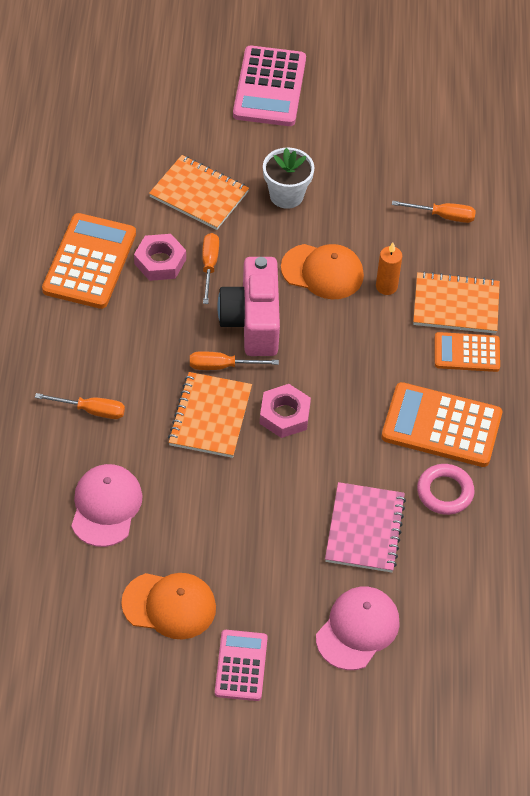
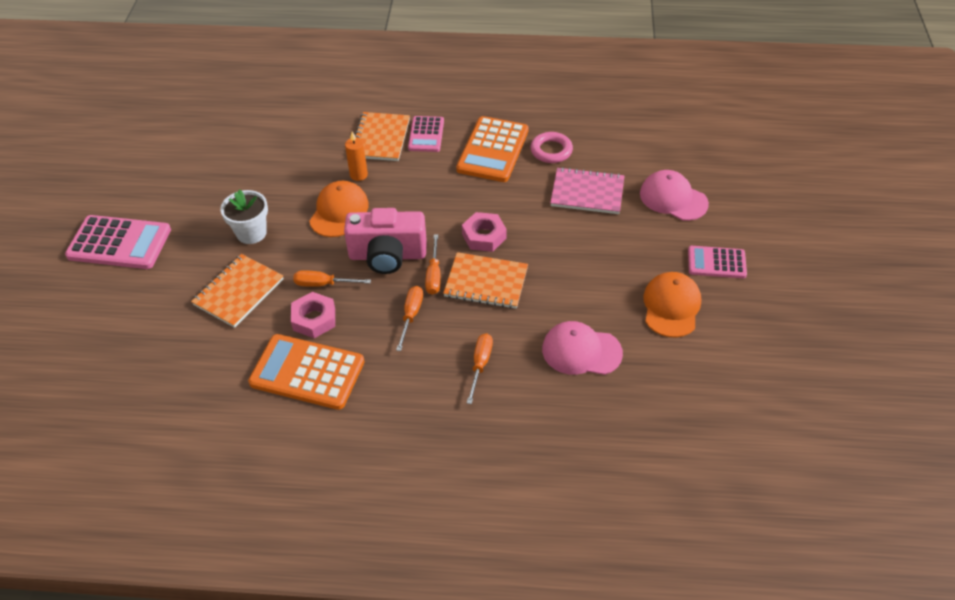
camera: 85 degrees left, 5 degrees down
(443, 216) = (291, 141): orange screwdriver -> orange screwdriver (411, 315)
(466, 353) = (426, 134): orange calculator -> pink calculator

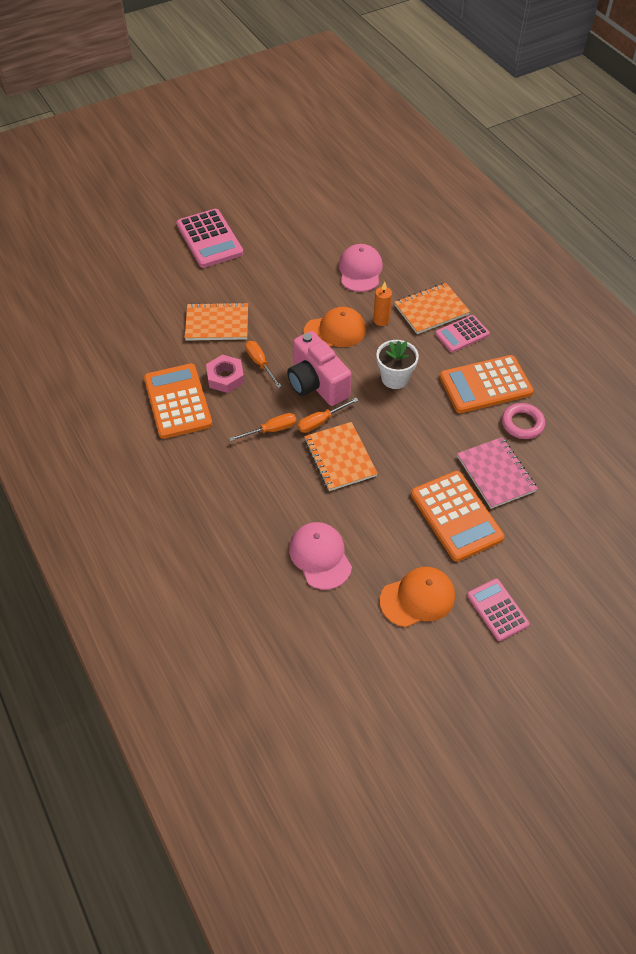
camera: 55 degrees right, 5 degrees up
(251, 233) = (274, 297): white flower pot -> white flower pot (394, 378)
(480, 365) = (257, 497): orange screwdriver -> none
(484, 236) = (386, 430): pink nut -> none
(609, 239) = (456, 516): none -> orange calculator
(673, 198) = (547, 540): pink cap -> pink cap (360, 270)

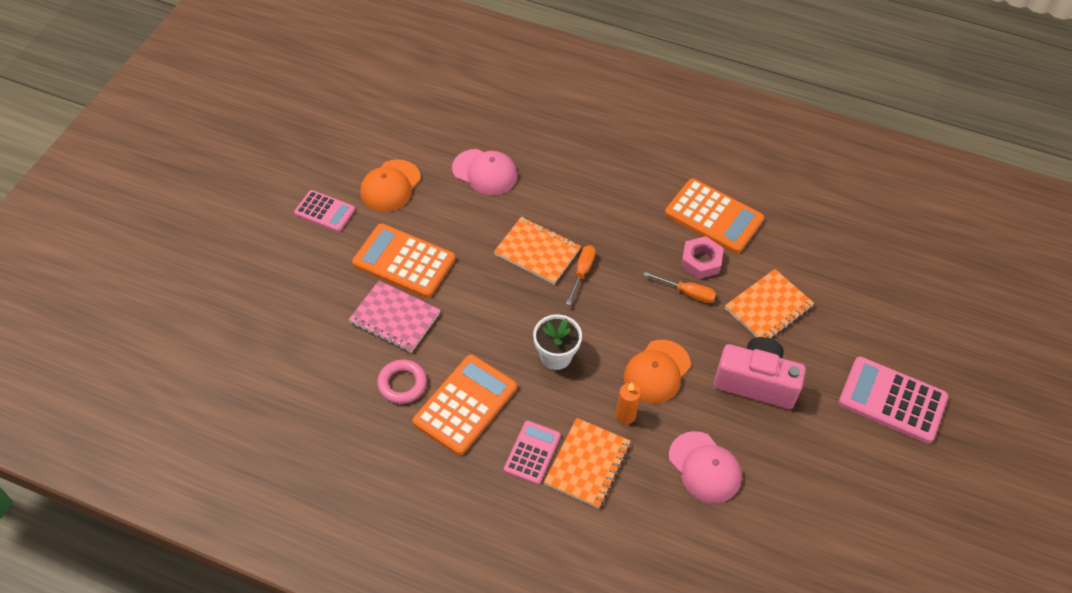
camera: 140 degrees right, 0 degrees up
(271, 430) = (614, 240): orange screwdriver -> none
(316, 383) = (619, 305): pink camera -> pink camera (756, 382)

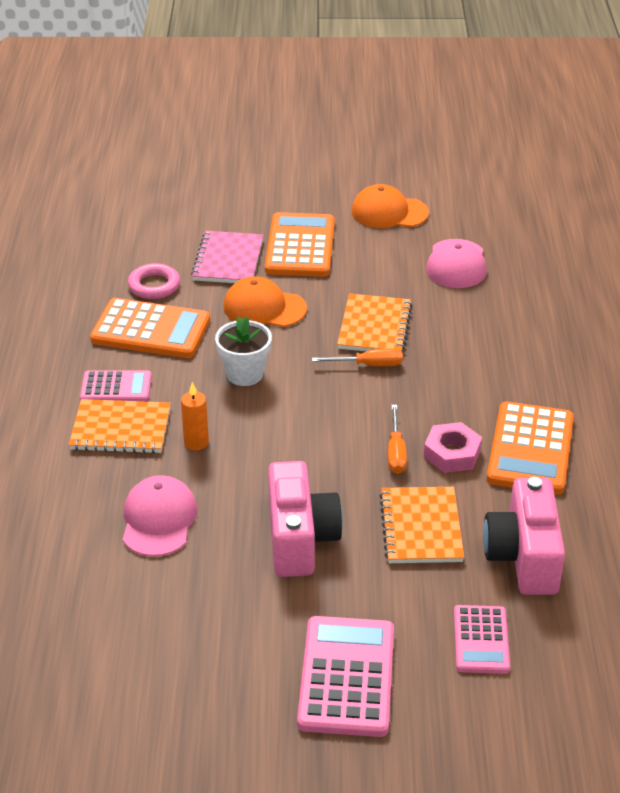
camera: 70 degrees right, 15 degrees down
(325, 211) = (327, 185): pink calculator -> pink calculator (481, 640)
(657, 372) = (268, 453): orange cap -> orange cap (264, 308)
(704, 467) = (159, 519): pink cap -> pink cap turned 150 degrees clockwise
(768, 307) = (421, 527): orange notebook -> orange notebook turned 60 degrees clockwise
(814, 263) = (523, 556): none -> pink camera

